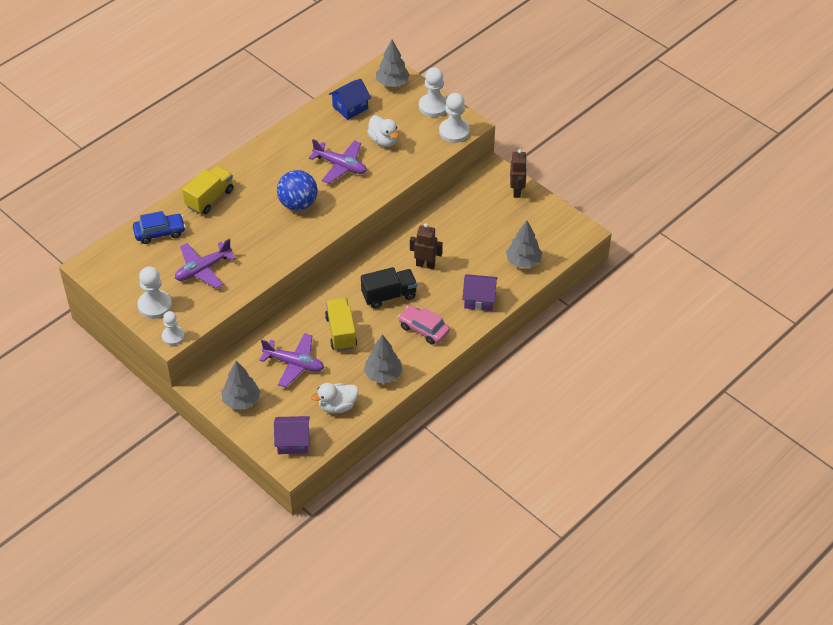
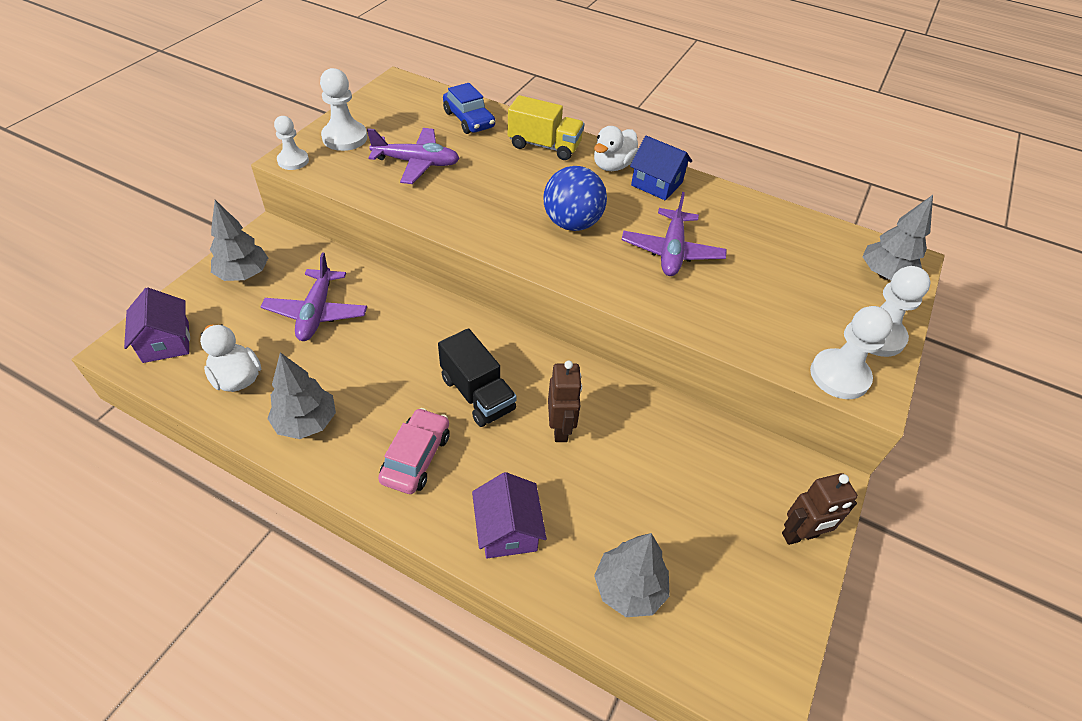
camera: 70 degrees right, 0 degrees up
(203, 269) = (417, 163): purple plane -> purple plane turned 150 degrees clockwise
(341, 332) = (387, 351): yellow truck -> none
(350, 107) = (796, 239): blue house -> blue house (656, 184)
(383, 140) = (755, 289): white duck -> white duck (613, 166)

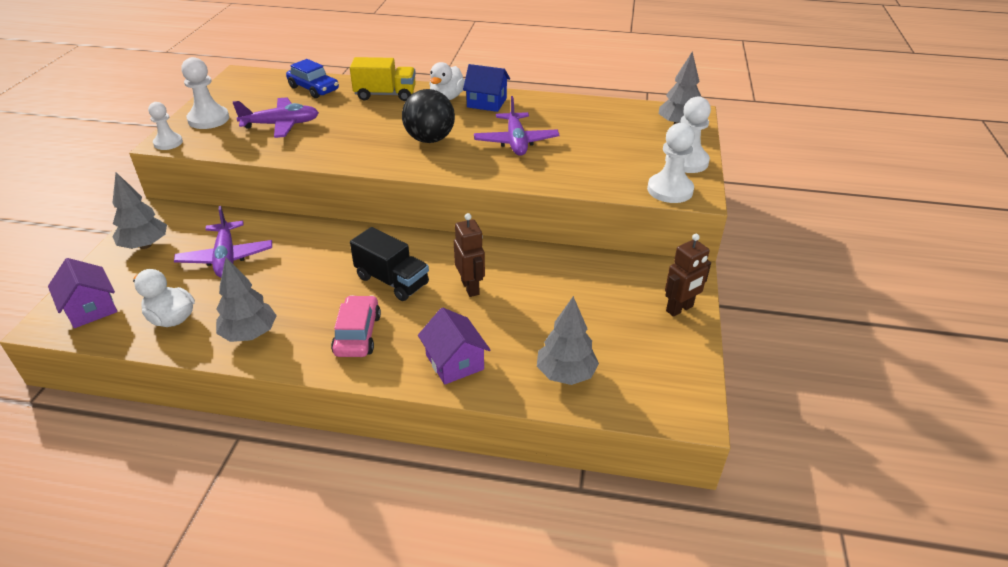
camera: 15 degrees left, 10 degrees down
(572, 223) = (430, 139): blue ball -> black ball

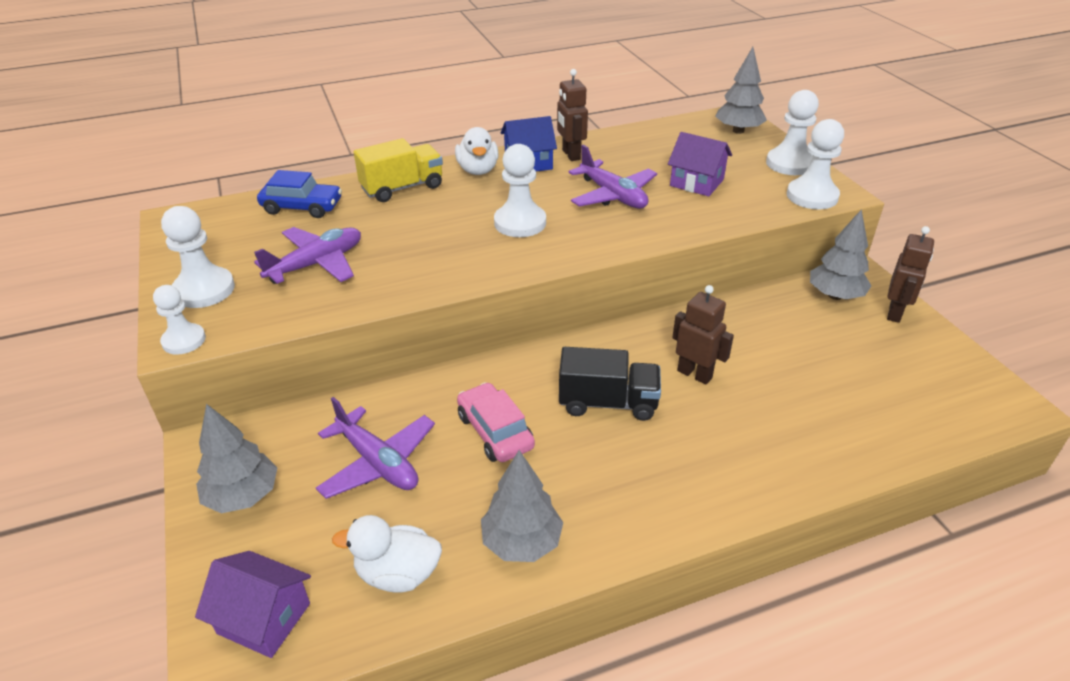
camera: 30 degrees left, 0 degrees up
(357, 334) = (643, 480): pink car -> pink car (495, 431)
(430, 139) = (520, 223): black ball -> white pawn
(454, 362) = (774, 461): purple house -> purple house (696, 182)
(523, 106) = (570, 155): none -> brown robot
(566, 374) = (882, 421): grey tree -> grey tree (835, 295)

